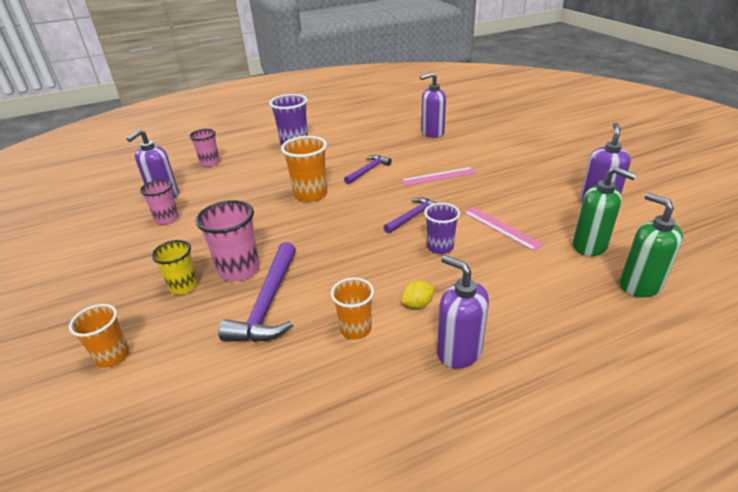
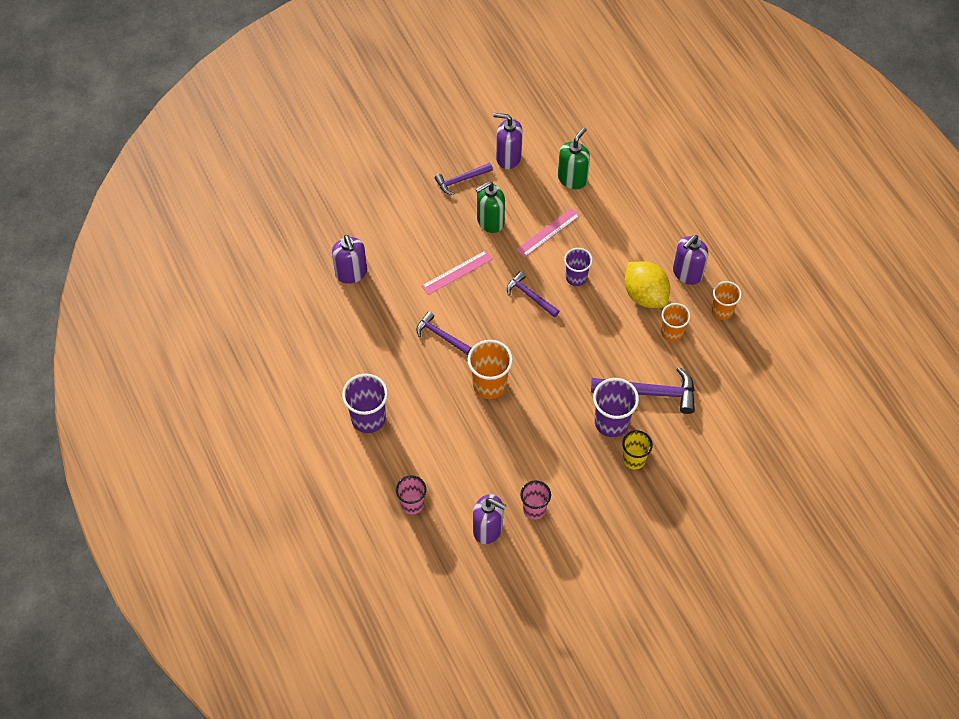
camera: 95 degrees left, 25 degrees up
(112, 356) = (709, 482): orange cup -> orange cup (722, 311)
(239, 270) = (611, 422): pink cup -> purple cup
(417, 304) = (645, 295): yellow lemon -> yellow lemon, size x2.16
(438, 176) = (457, 272): pink ruler -> pink ruler turned 75 degrees clockwise
(552, 176) = (461, 180): none -> purple hammer
(639, 285) = (617, 162): green soap dispenser -> green soap dispenser (490, 221)

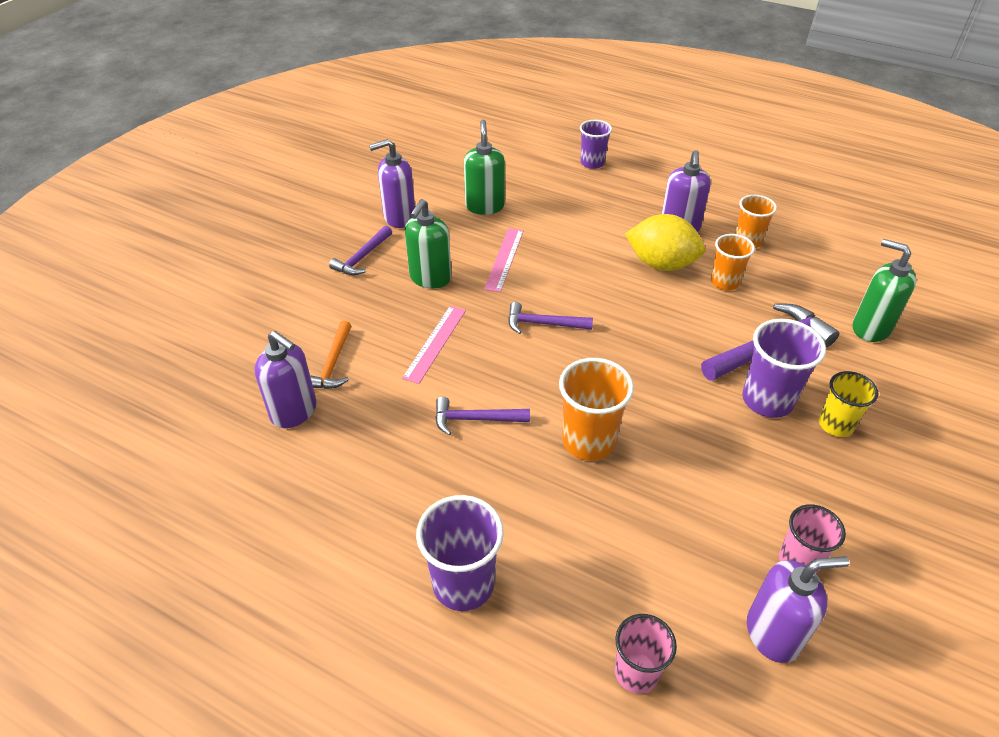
camera: 35 degrees left, 15 degrees down
(390, 253) = (332, 364): none -> orange hammer
(576, 277) = (575, 283): purple cup -> purple cup (592, 163)
(727, 418) = (870, 328): none -> green soap dispenser

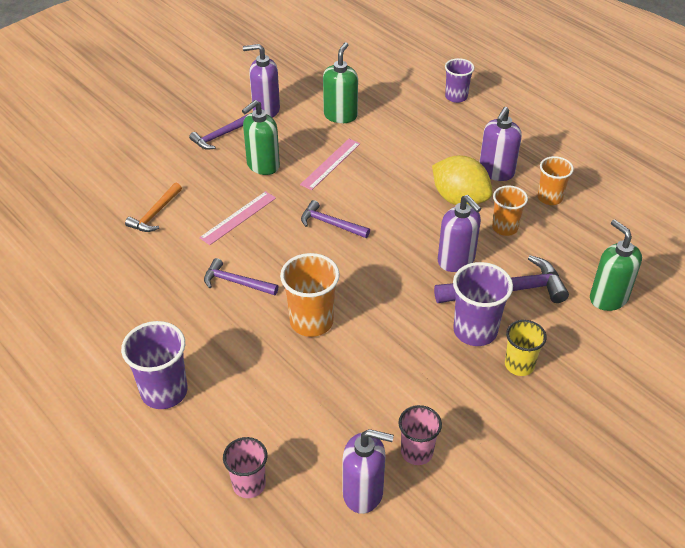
camera: 20 degrees right, 0 degrees up
(294, 411) = (111, 241): purple soap dispenser -> purple soap dispenser (456, 261)

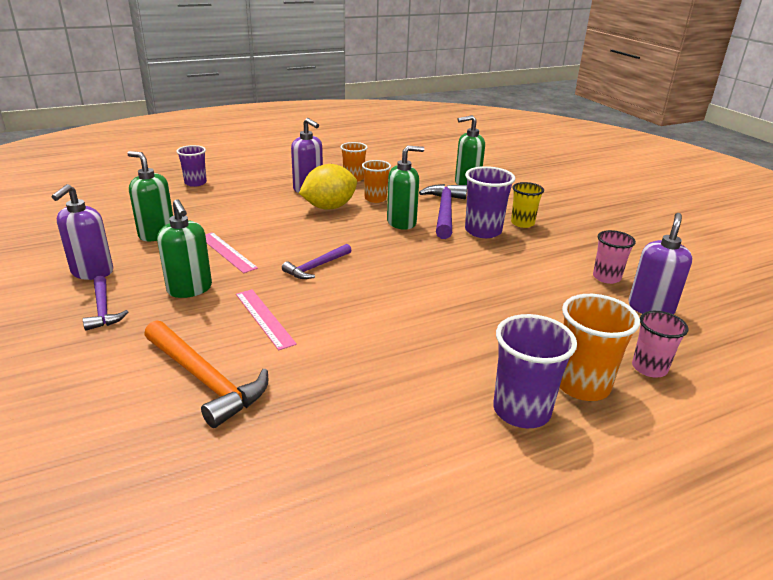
camera: 75 degrees left, 15 degrees down
(155, 214) = (205, 380): orange hammer -> orange hammer, size x1.67
(236, 282) = (368, 335): purple hammer -> none
(311, 321) = (446, 299): orange cup -> orange cup (582, 385)
(456, 261) = (402, 223): purple soap dispenser -> green soap dispenser

